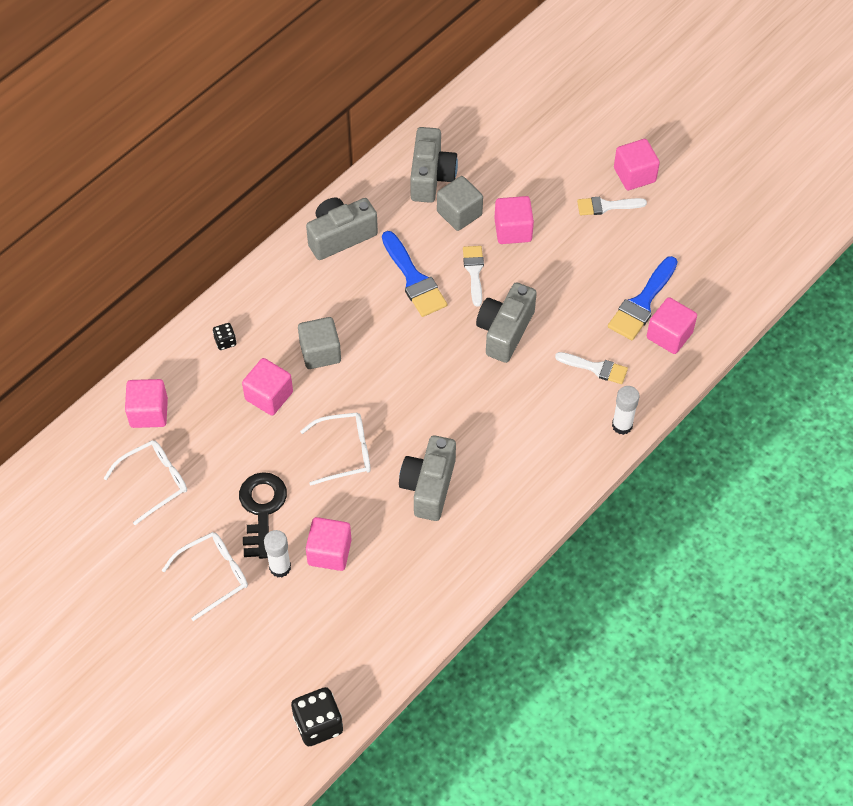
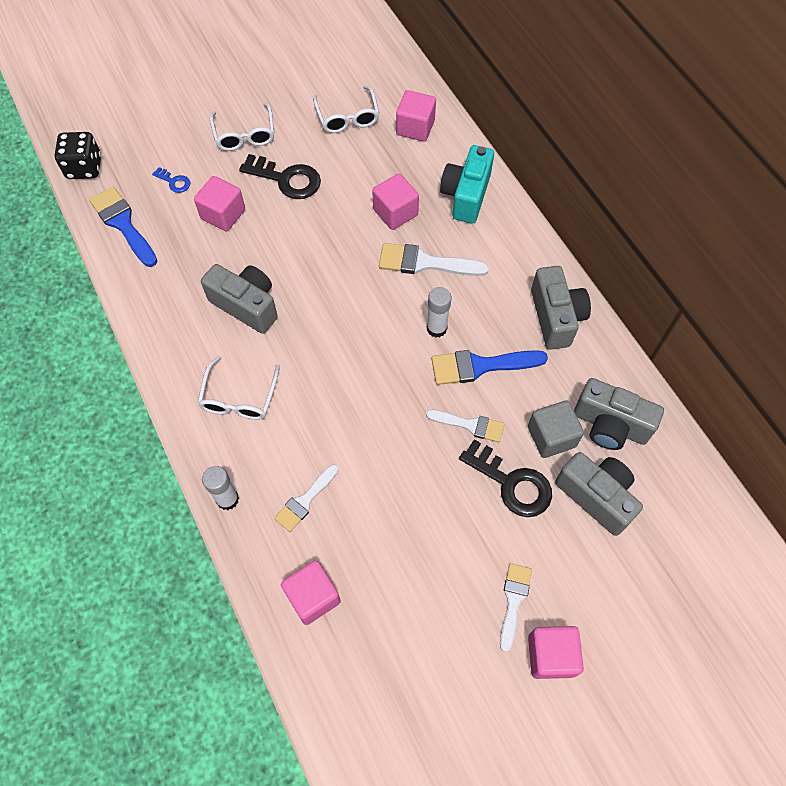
camera: 110 degrees right, 5 degrees up
(225, 341) = (466, 195): black dice -> turquoise camera
(280, 567) = (228, 178): white glue stick -> white glue stick (436, 328)
(304, 619) = (174, 182): none -> blue key
(320, 352) = (425, 263): grey cube -> white brush
(344, 452) = (312, 251): white glasses -> white glasses (239, 397)
(504, 331) = (386, 428): grey camera -> grey camera (596, 496)
(513, 230) = (511, 483): pink cube -> black key
(642, 303) = (366, 585): blue brush -> blue brush (123, 224)

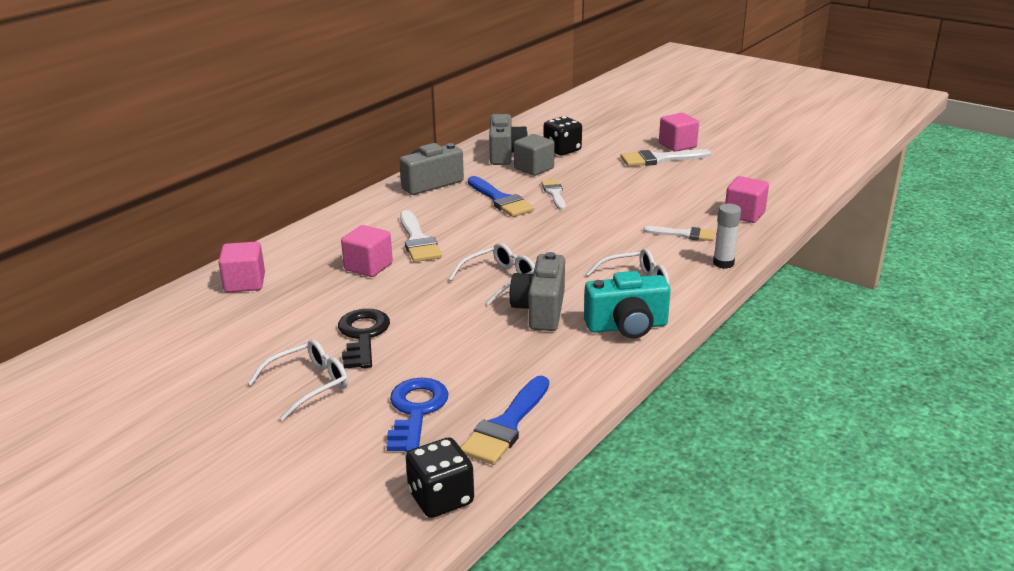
camera: 115 degrees left, 35 degrees down
(174, 182) = (416, 411): blue key -> blue key, size x2.00
(223, 214) = (440, 360): pink cube -> none
(347, 117) = (245, 325): white glasses -> white glasses (499, 280)
(436, 328) = (482, 222): white glue stick -> none
(466, 195) = (325, 240): turquoise camera -> turquoise camera (627, 327)
(511, 483) = (583, 173): black key -> none
(513, 601) = (660, 159): white brush -> white brush, size x1.52
(596, 496) = (562, 150): grey camera -> black dice

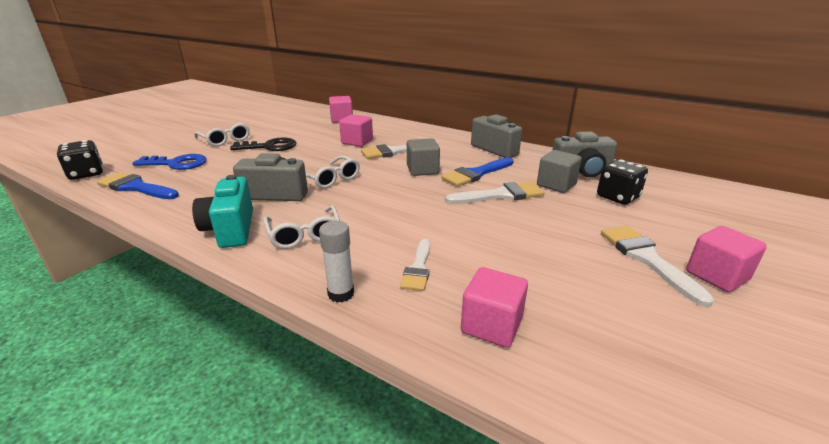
camera: 85 degrees right, 0 degrees up
(484, 226) = (422, 170): none -> grey cube
(554, 194) = (500, 195): white brush -> white brush, size x1.52

